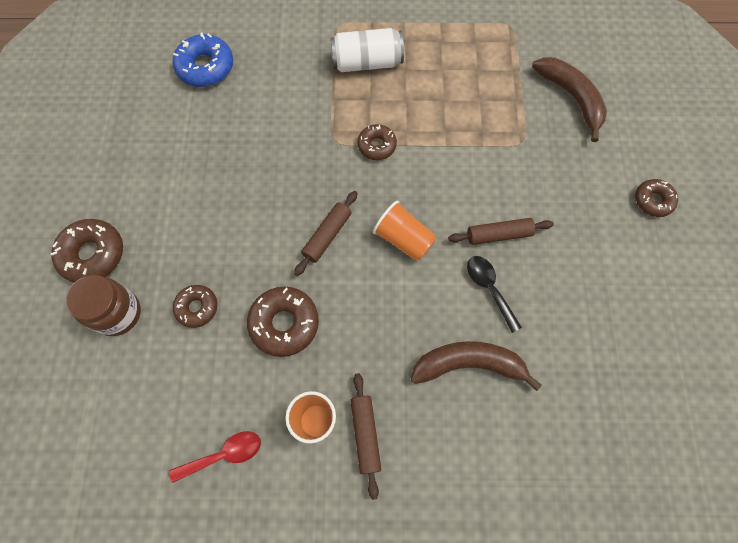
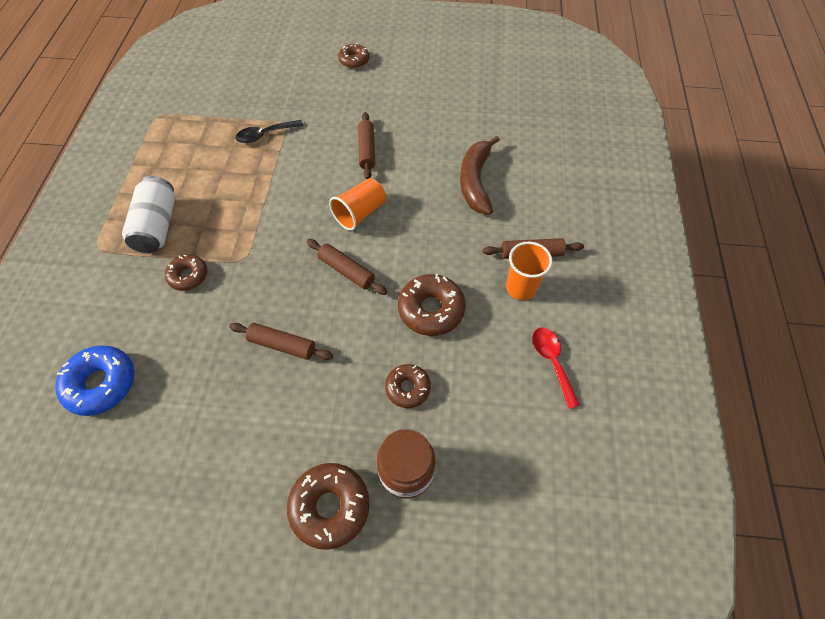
camera: 85 degrees left, 10 degrees down
(242, 192) = (282, 345): none -> brown rolling pin
(376, 145) = (258, 225): brown donut -> brown donut (188, 276)
(489, 289) = (413, 161): black spoon -> black spoon (265, 135)
(571, 97) = (249, 89): brown banana -> none

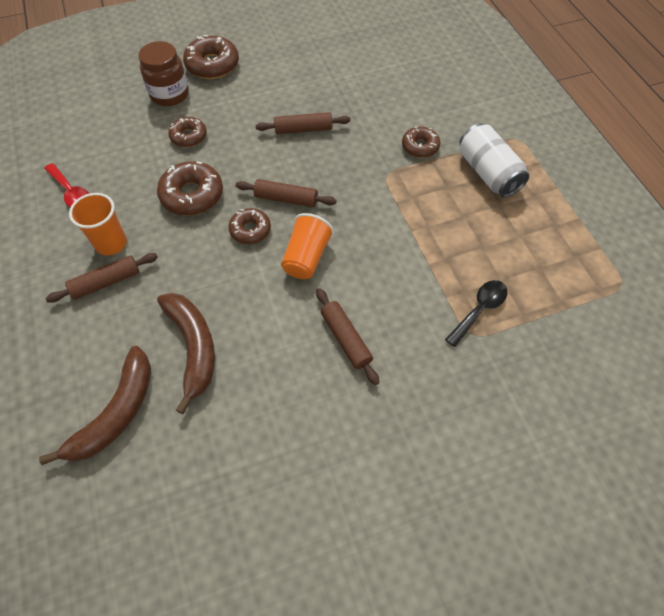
camera: 155 degrees right, 0 degrees up
(101, 384) = (412, 68): blue donut -> none
(354, 60) = (466, 500): brown donut -> brown donut (250, 230)
(539, 162) = (116, 413): none -> brown banana

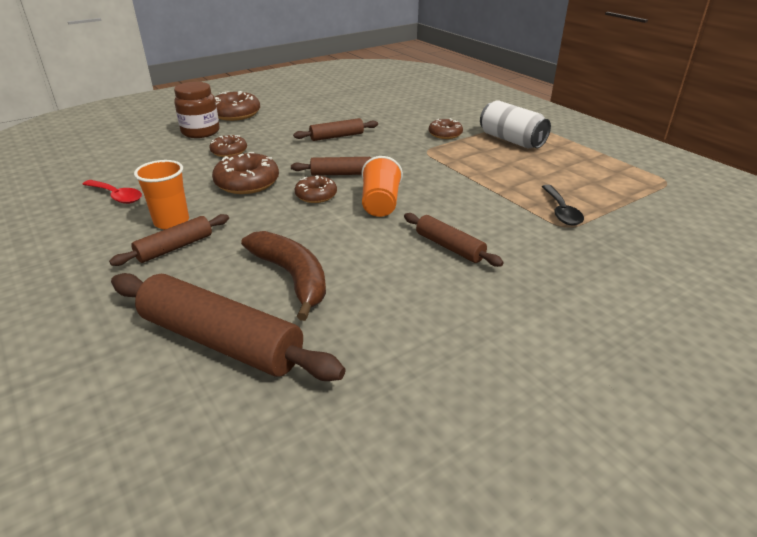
camera: 15 degrees left, 25 degrees down
(116, 413) = (221, 341): brown banana -> brown rolling pin
(479, 310) = (561, 211): black spoon -> black spoon turned 150 degrees clockwise

